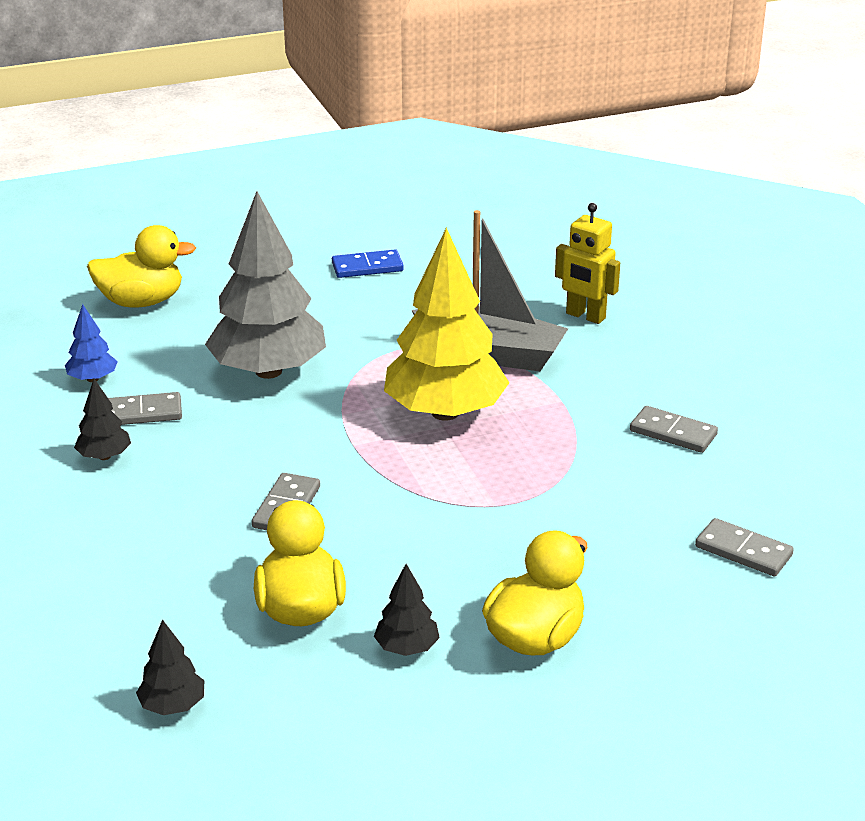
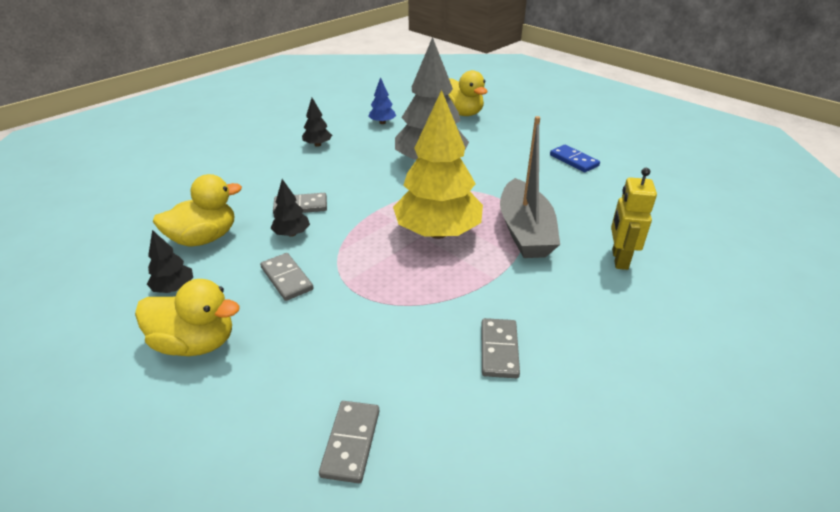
camera: 65 degrees right, 5 degrees up
(142, 413) = (362, 142): grey domino -> grey domino (287, 278)
(173, 706) = (111, 224): black tree -> black tree (292, 234)

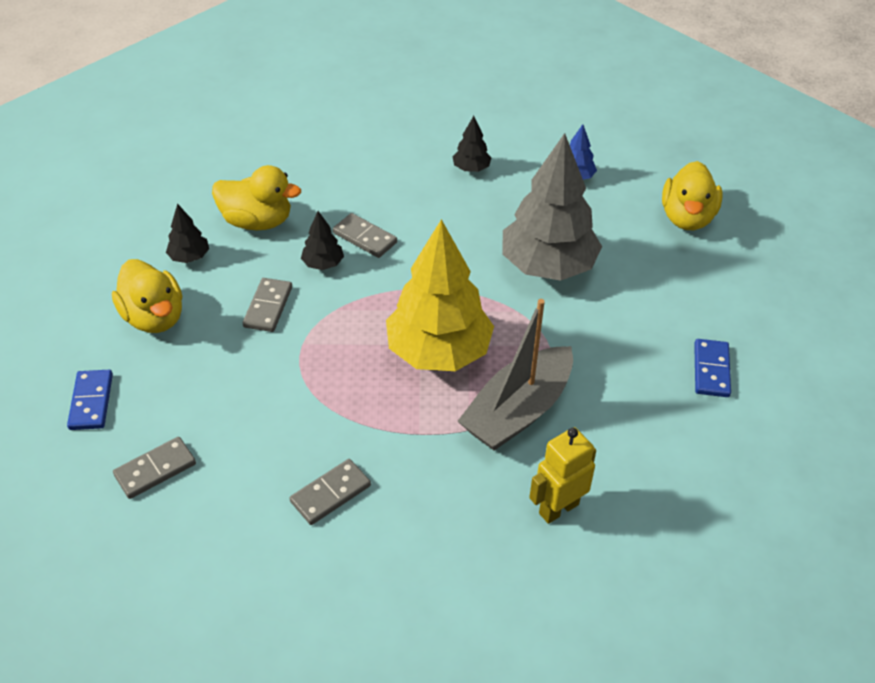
camera: 45 degrees right, 10 degrees up
(216, 442) = (91, 402): none -> blue domino

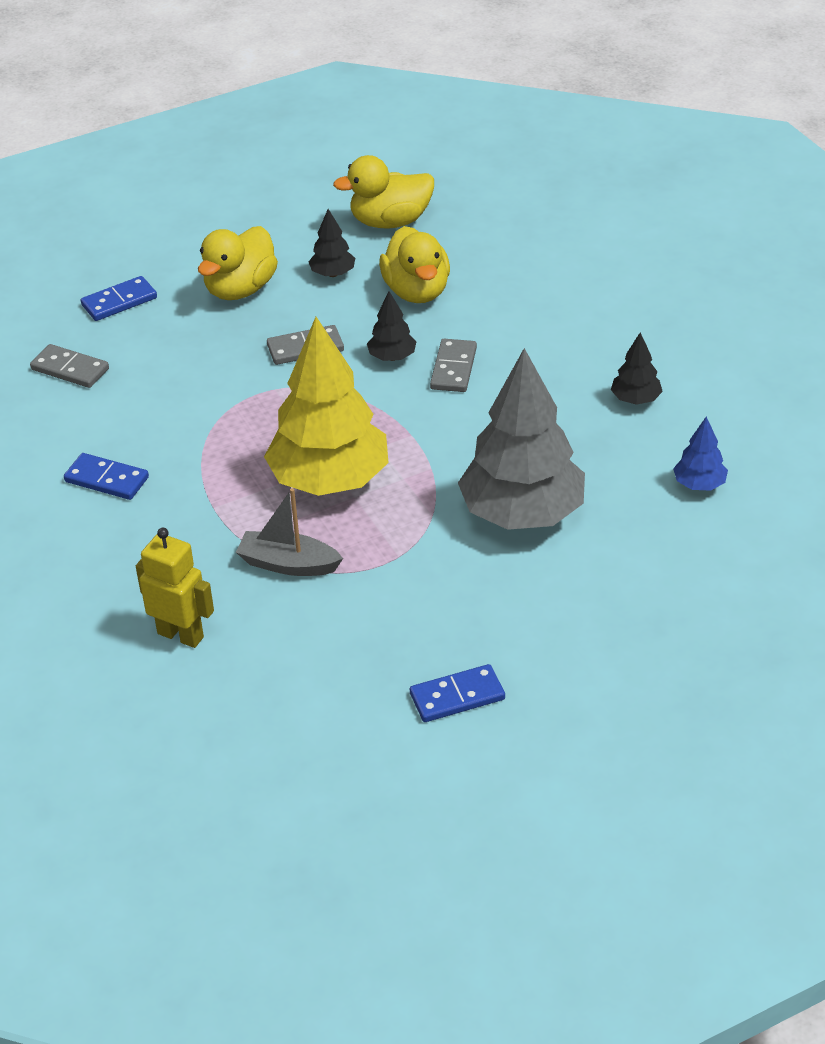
camera: 65 degrees right, 5 degrees down
(330, 494) = (106, 480): grey domino -> blue domino
(518, 411) = (288, 564): grey boat -> grey boat, size x0.61
(687, 218) = (710, 602): yellow duck -> yellow duck (390, 222)

